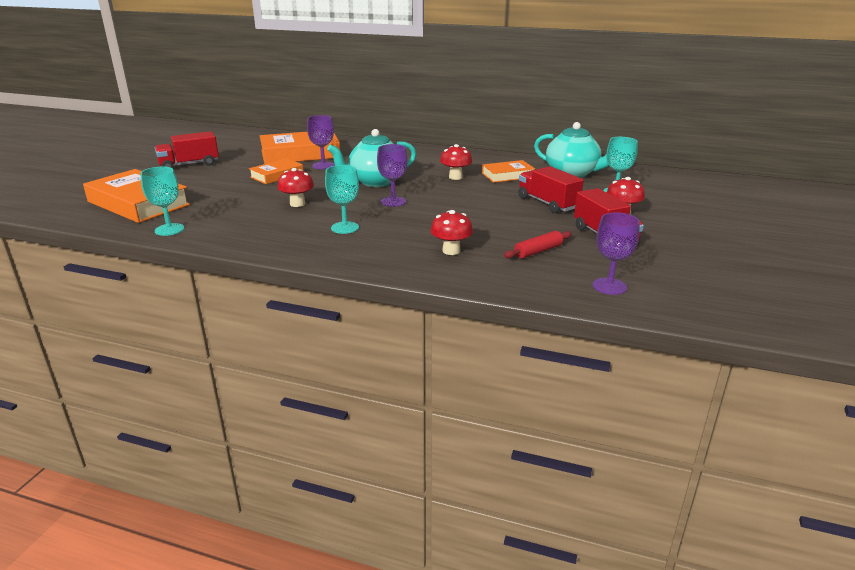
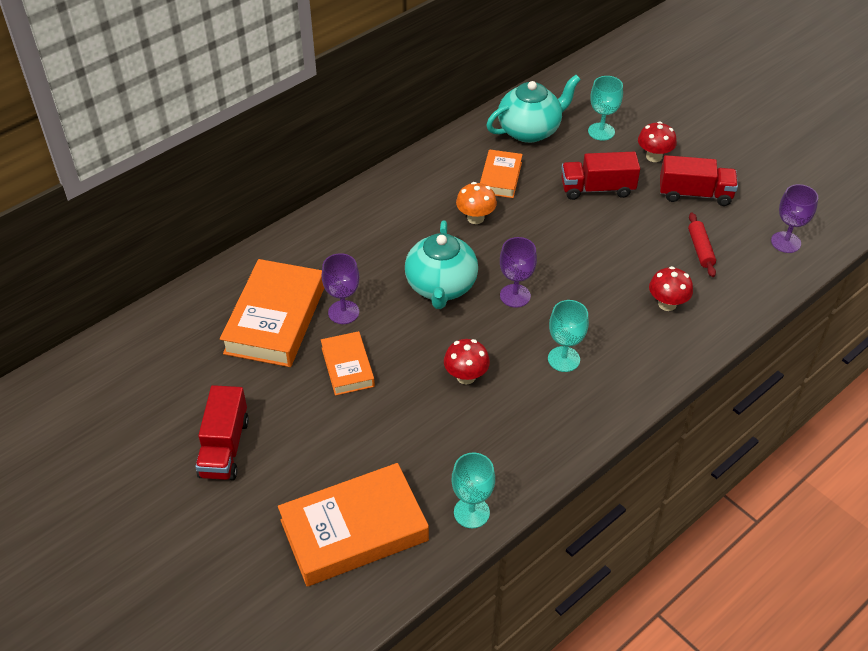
camera: 60 degrees left, 20 degrees up
(455, 177) = (475, 218): red mushroom -> orange mushroom

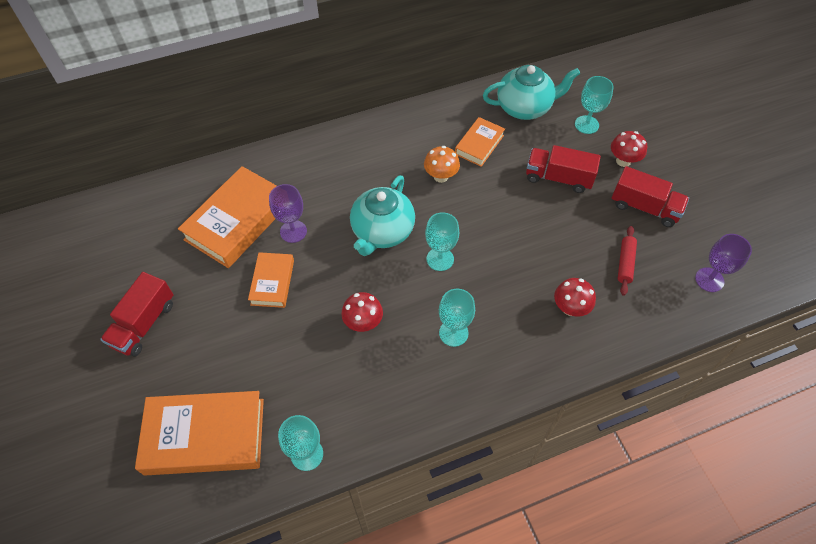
camera: 20 degrees right, 10 degrees up
(515, 296) = (440, 259): purple goblet -> turquoise goblet

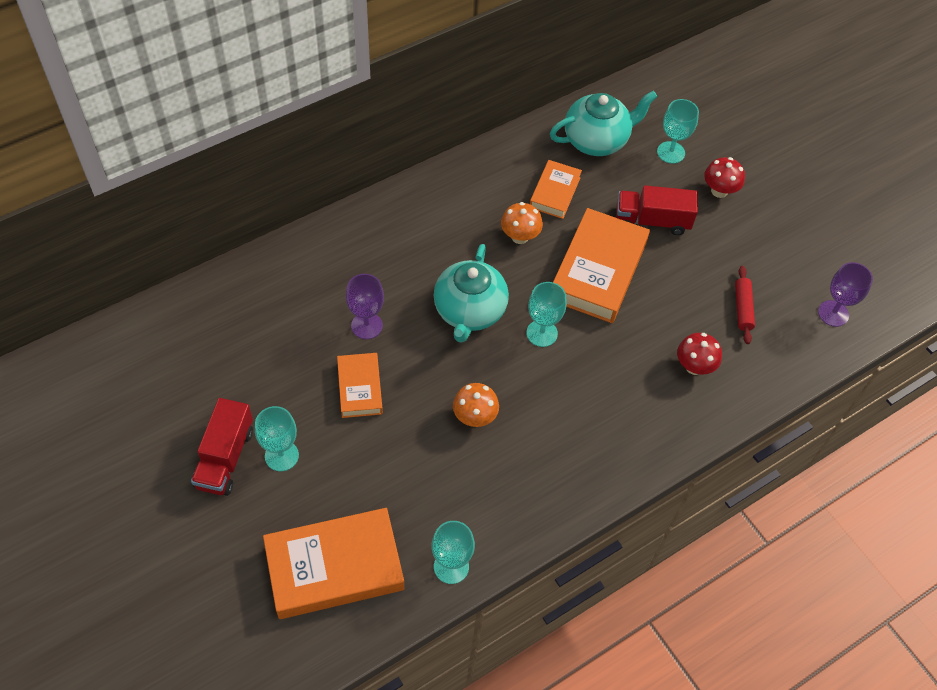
camera: 15 degrees left, 0 degrees up
(238, 221) = (298, 323): orange book -> orange book (598, 271)
(363, 322) = (474, 417): red mushroom -> orange mushroom
(453, 333) = (576, 413): turquoise goblet -> turquoise goblet (281, 456)
(644, 207) = (752, 242): red truck -> none

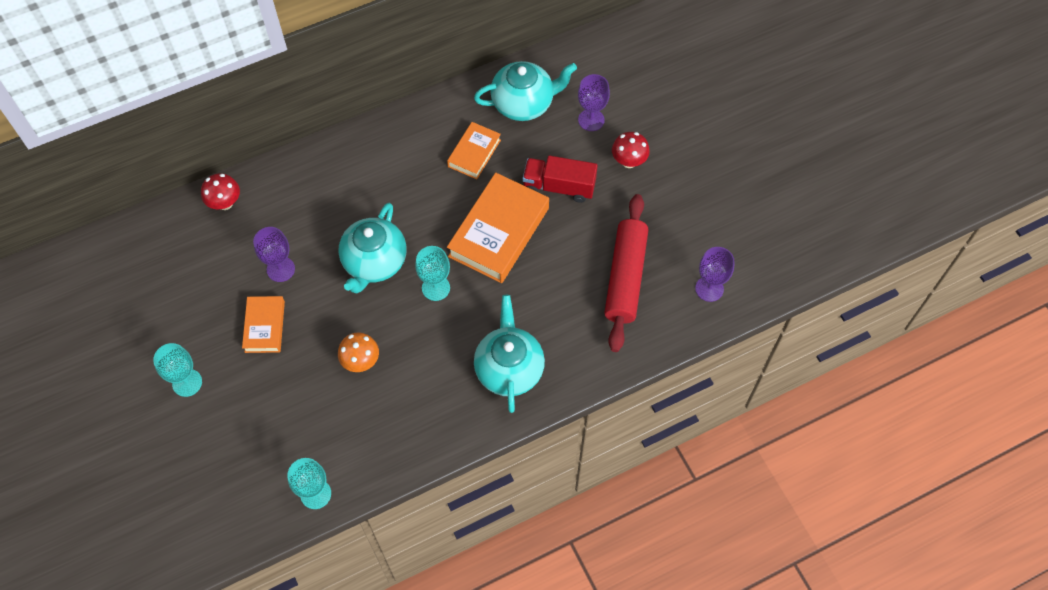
camera: 10 degrees right, 5 degrees up
(225, 458) = (138, 380): red truck -> none
(334, 567) = (216, 485): orange book -> none
(520, 236) = (433, 194): orange mushroom -> none
(639, 412) = (509, 369): none -> turquoise teapot
(671, 152) = (591, 120): turquoise goblet -> purple goblet
(694, 366) = (568, 329): red mushroom -> red mushroom (225, 203)
(742, 308) = (625, 277): red rolling pin -> red rolling pin, size x2.08

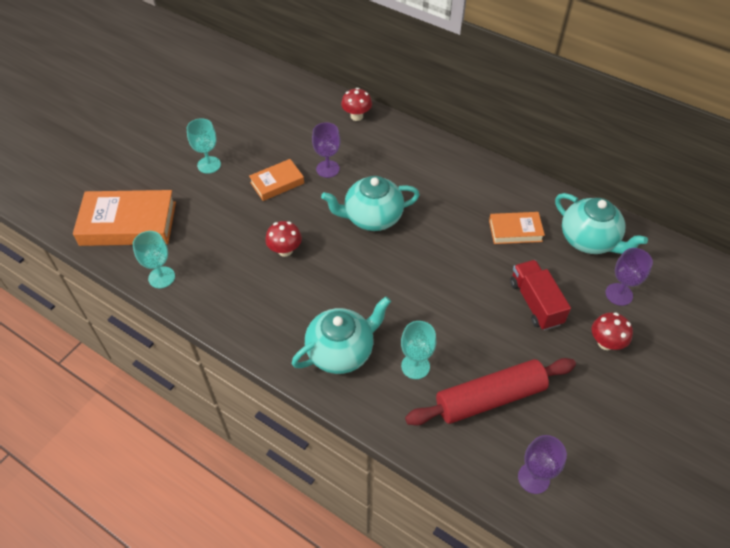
camera: 60 degrees right, 10 degrees down
(361, 361) = (285, 250): orange mushroom -> red mushroom
(436, 288) = (378, 265): turquoise goblet -> turquoise goblet (415, 366)
(499, 232) = (459, 282): orange book -> orange book (128, 224)

